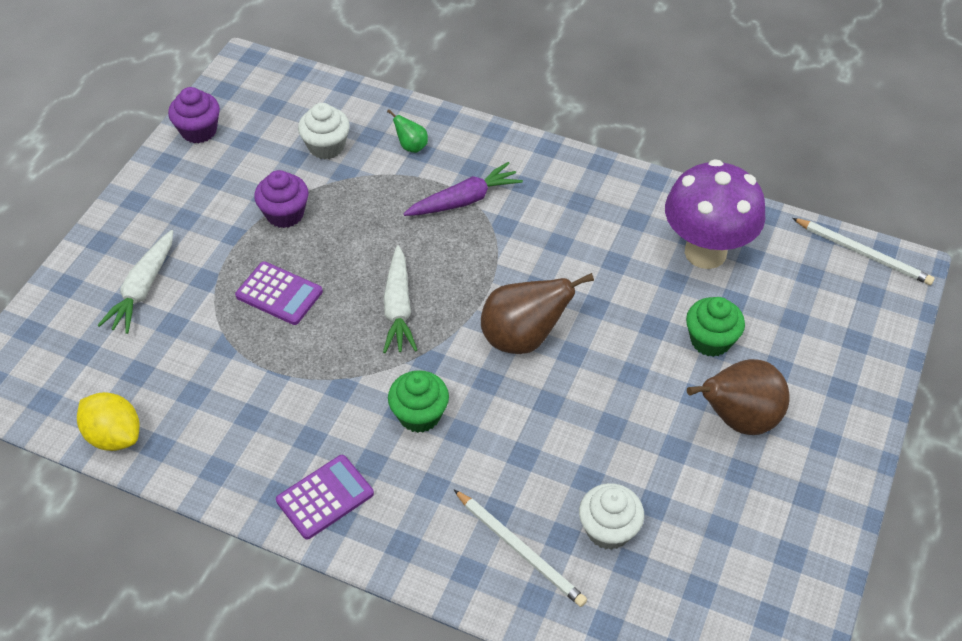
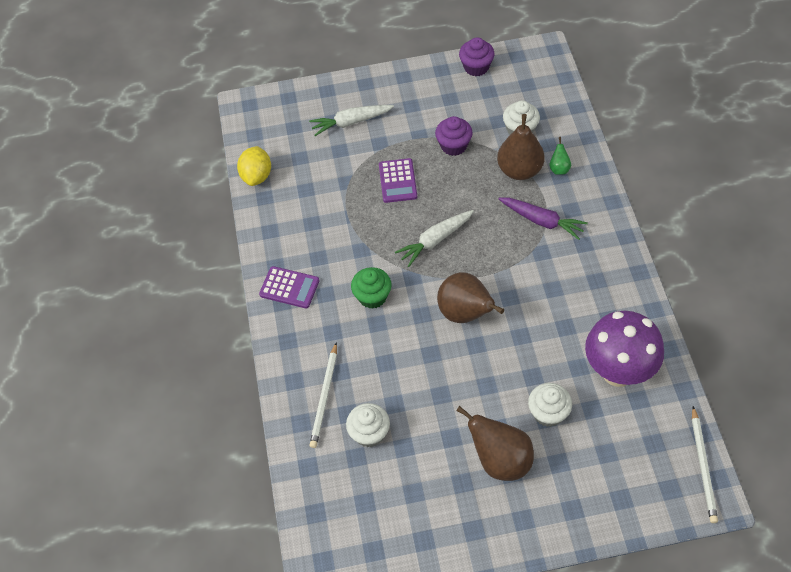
camera: 60 degrees right, 5 degrees up
(379, 178) = (519, 170): none -> brown pear
(710, 340) = (548, 413): green cupcake -> white cupcake

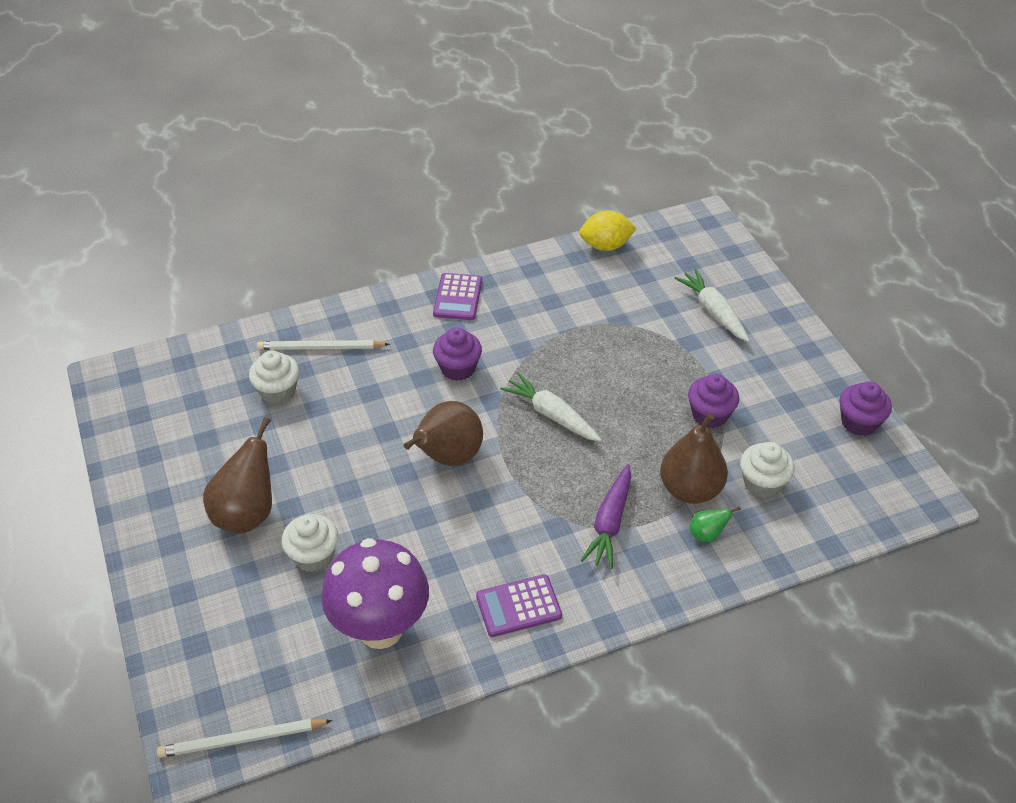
camera: 75 degrees right, 10 degrees down
(372, 296) = (458, 368): green cupcake -> purple cupcake
(398, 181) = (634, 367): purple calculator -> purple calculator (518, 606)

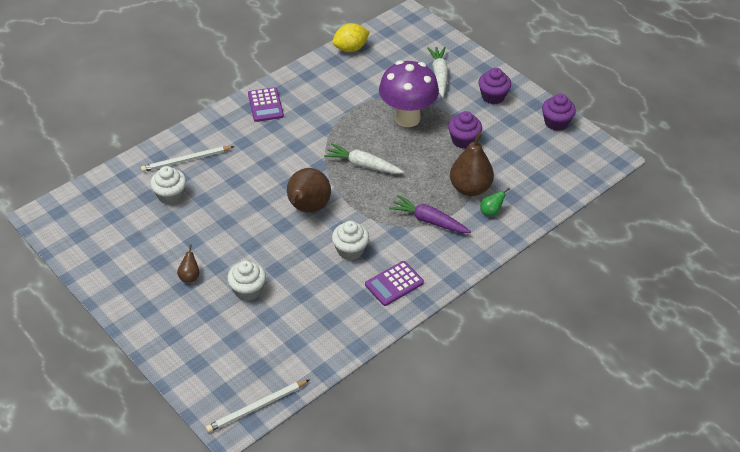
camera: 20 degrees left, 0 degrees up
(247, 513) = (190, 276): brown pear -> brown pear, size x0.47
(380, 629) = (313, 320): purple mushroom -> purple mushroom (407, 118)
(458, 368) = (287, 151): purple cupcake -> purple cupcake (493, 96)
(610, 523) = (429, 220): purple carrot -> purple carrot turned 120 degrees clockwise
(713, 311) = (439, 75): white carrot -> white carrot turned 45 degrees clockwise
(762, 483) = (512, 173): white cupcake -> white cupcake (350, 250)

